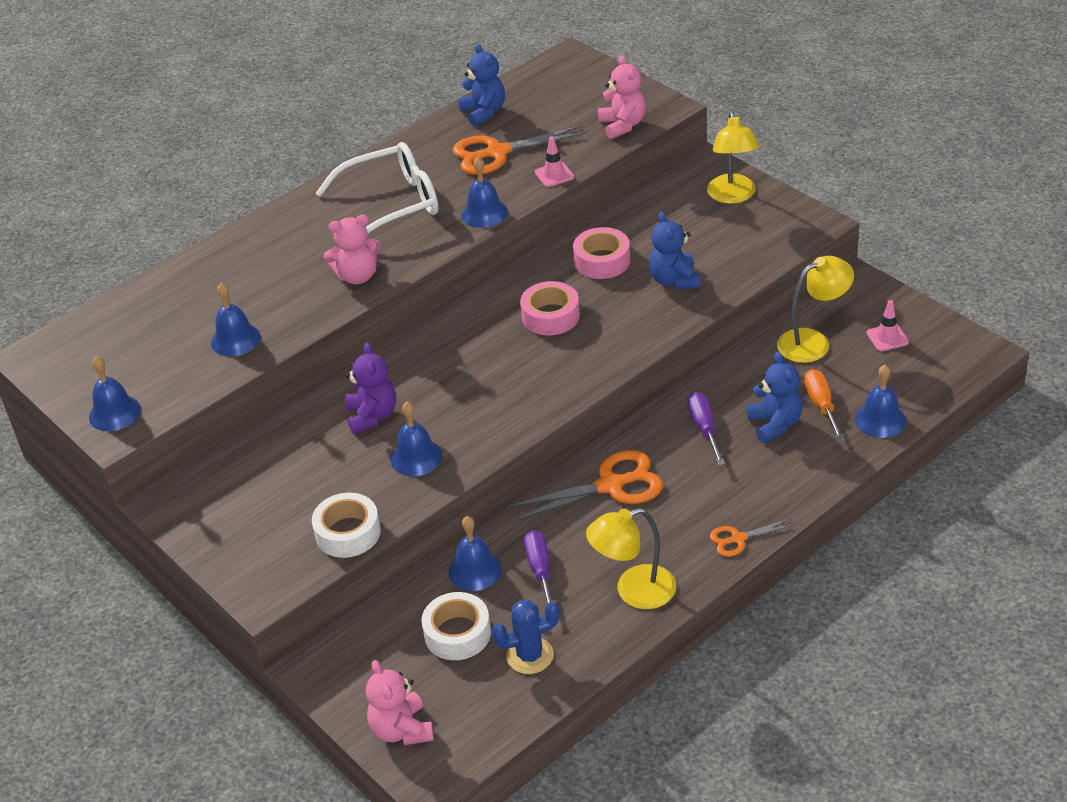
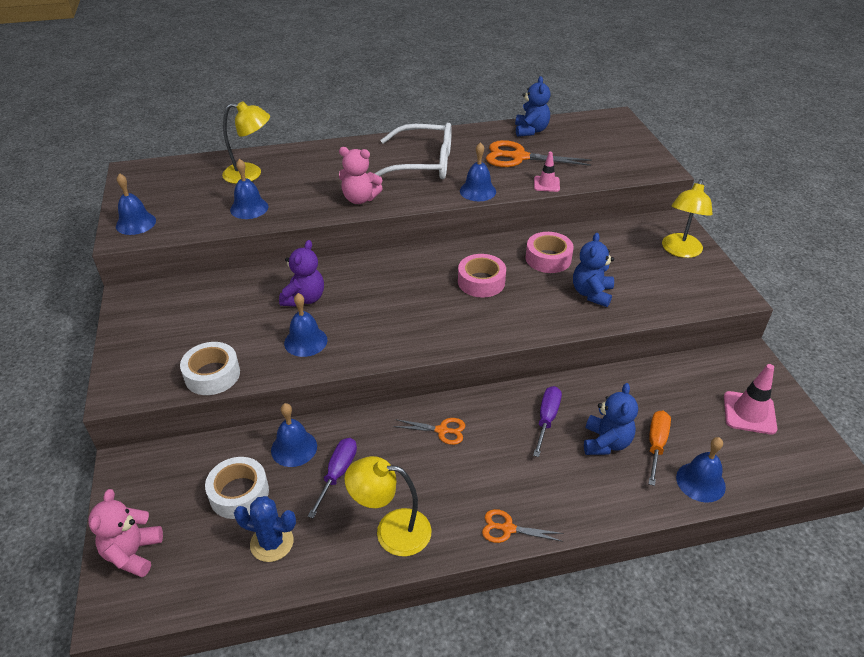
camera: 25 degrees right, 0 degrees up
(611, 485) = (442, 430): orange scissors -> orange scissors, size x0.53
(622, 125) = (621, 170): pink teddy bear -> none
(813, 342) = (682, 388): yellow lamp -> yellow lamp (250, 174)
(887, 337) = (749, 413): pink traffic cone -> pink traffic cone, size x1.55

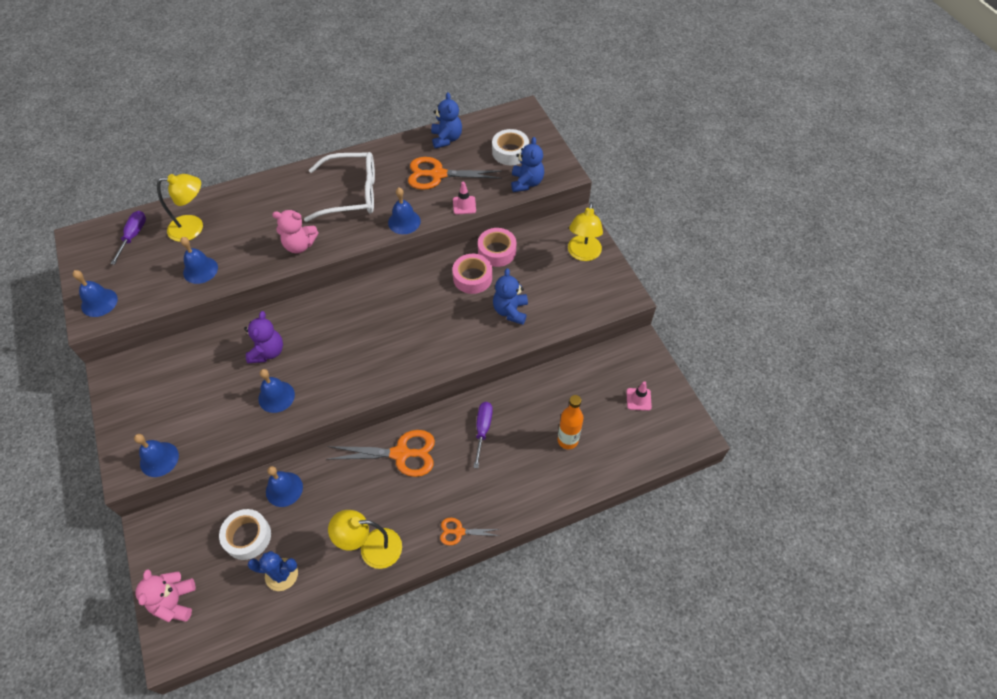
camera: 10 degrees left, 15 degrees up
(212, 375) = (204, 442): white tape -> white tape (510, 152)
(337, 474) = (323, 507): purple screwdriver -> purple screwdriver (133, 236)
(442, 430) = (401, 454): orange scissors -> orange scissors, size x1.89
(481, 282) = (417, 311): pink tape -> pink tape (497, 251)
(606, 442) = (529, 444): blue teddy bear -> blue teddy bear (526, 183)
(656, 445) = (567, 440): orange screwdriver -> orange bottle
(700, 482) = (600, 467): blue bell -> blue bell (159, 459)
(749, 413) = (638, 399): pink traffic cone -> pink traffic cone, size x0.64

